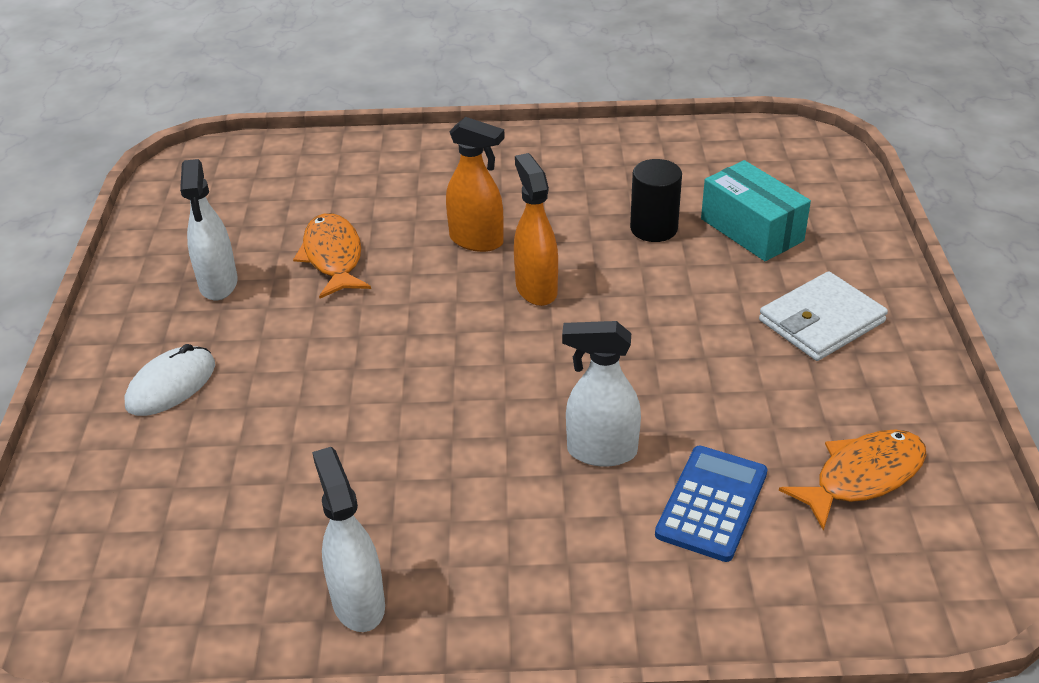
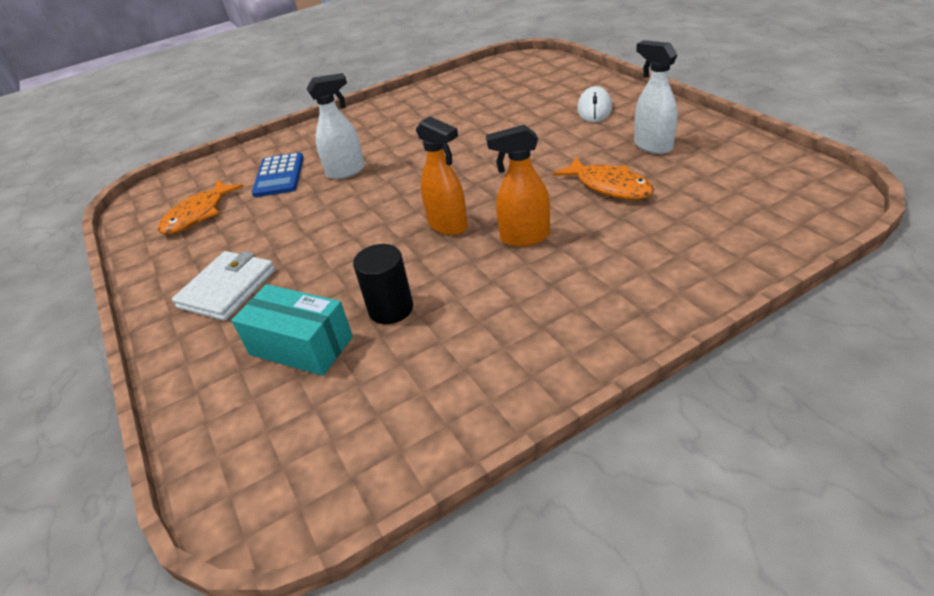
camera: 155 degrees right, 0 degrees up
(358, 602) = (416, 99): white spray bottle -> none

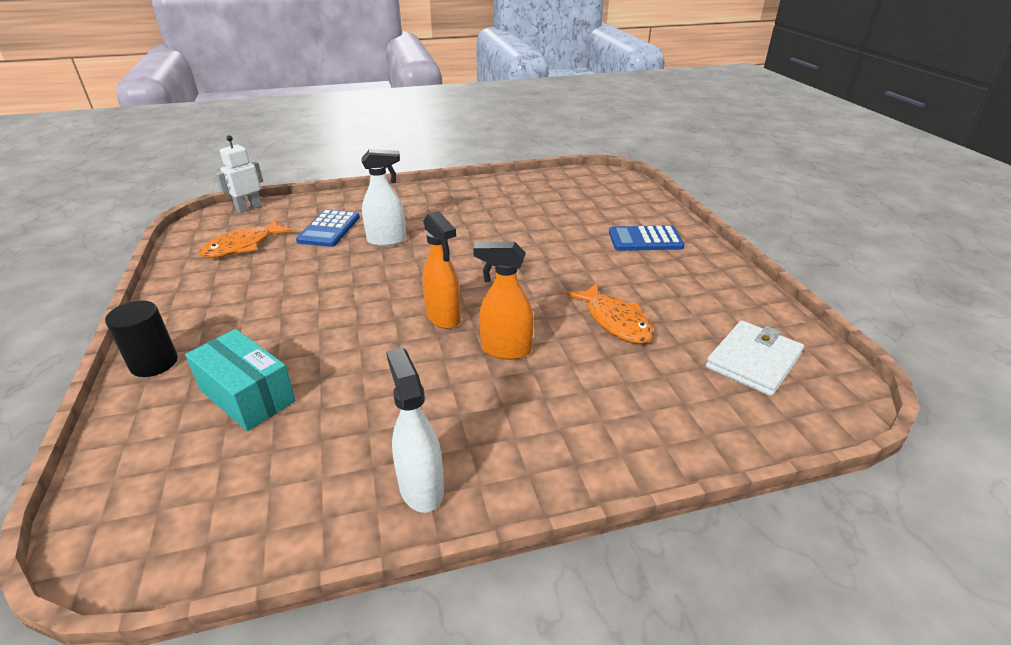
camera: 10 degrees right, 5 degrees down
(178, 177) = (249, 208): none -> white robot
(227, 289) = (222, 322): white wallet -> white wallet (753, 361)
(391, 309) = (344, 384): black cylinder -> black cylinder (154, 363)
(594, 109) = (645, 239): white mouse -> blue calculator
(652, 146) = (680, 292): white spray bottle -> white spray bottle (421, 487)

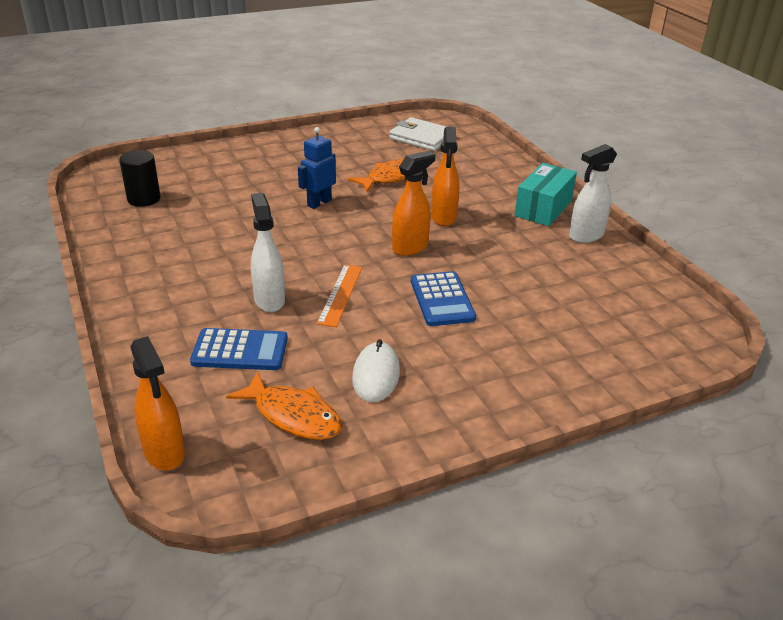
camera: 100 degrees left, 0 degrees up
(154, 363) = (539, 395): black cylinder -> black cylinder (144, 199)
(247, 395) = (550, 324): turquoise box -> turquoise box (543, 208)
(249, 208) = (164, 453): white robot -> orange spray bottle
(256, 280) = (376, 375): none -> white mouse
(377, 271) = (340, 294): none -> orange ruler
(551, 269) = (319, 203): none -> blue robot
(645, 239) = (259, 162): blue calculator -> blue calculator (442, 299)

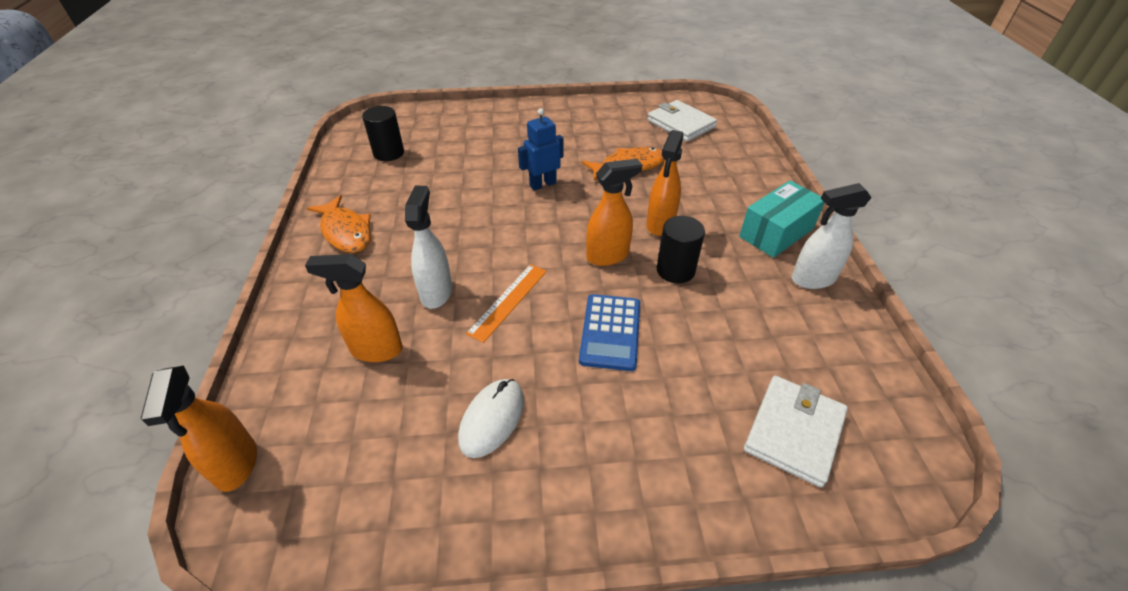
camera: 20 degrees right, 10 degrees up
(240, 350) = (376, 350): blue calculator -> orange spray bottle
(293, 415) = (381, 451): orange fish -> orange fish (346, 232)
(473, 248) = (675, 270): none -> black cylinder
(614, 334) = (794, 432): none -> white wallet

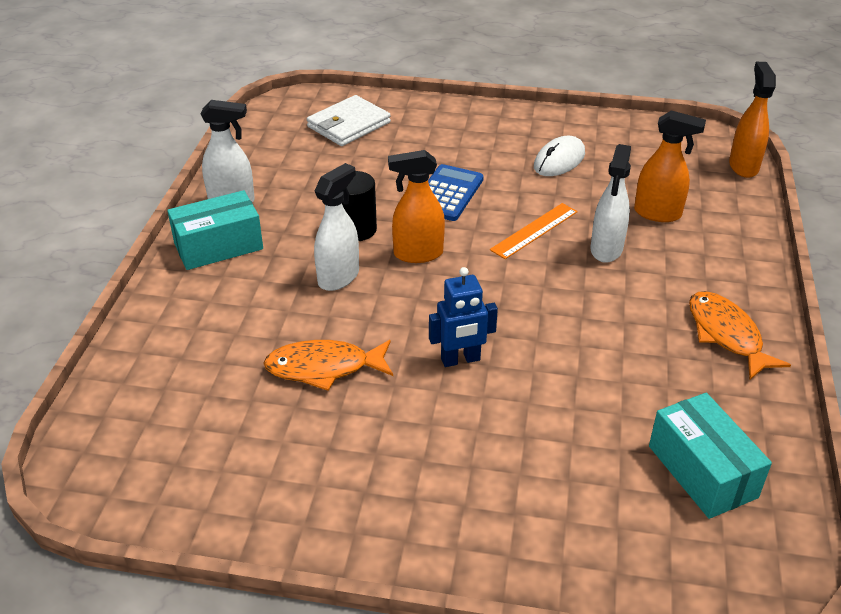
camera: 165 degrees left, 5 degrees down
(389, 153) = (702, 471): black cylinder -> turquoise box
(660, 224) = (339, 277): orange spray bottle -> white spray bottle
(681, 124) = (180, 441): white wallet -> none

